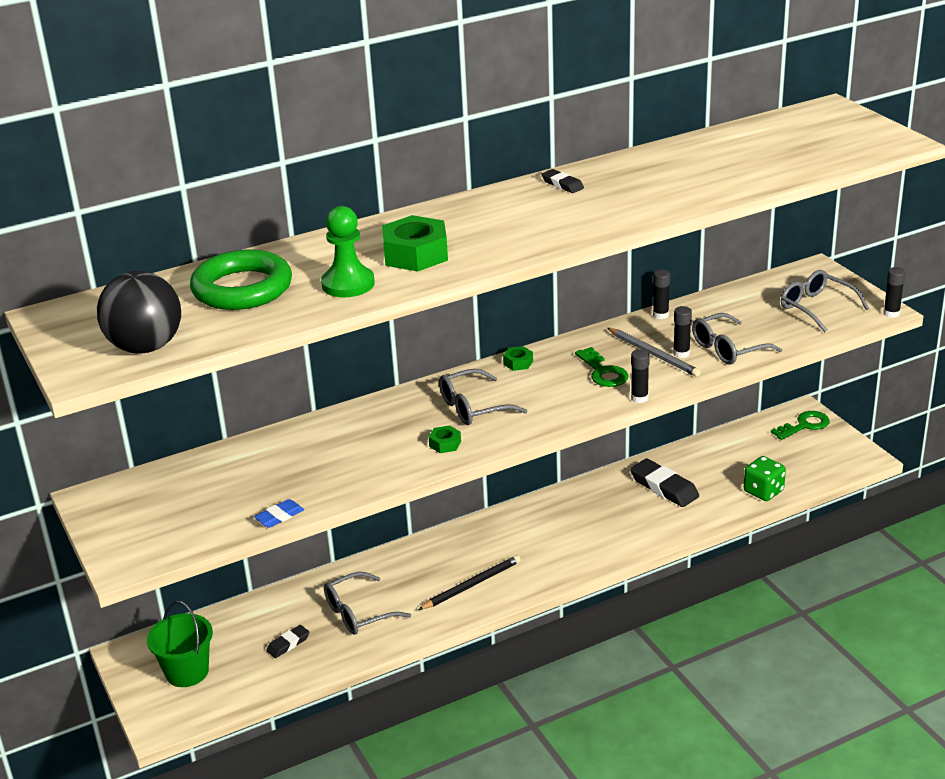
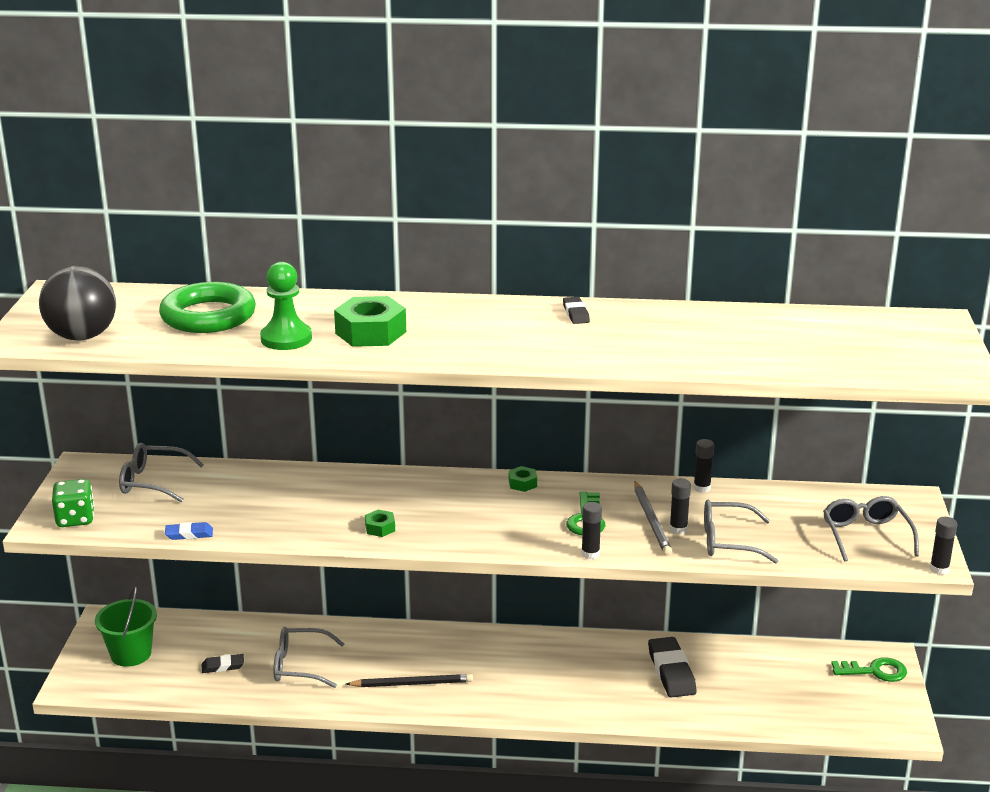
camera: 30 degrees right, 5 degrees down
(473, 407) = (439, 507): grey glasses -> grey glasses (152, 482)
(763, 491) = (764, 716): green dice -> green dice (75, 519)

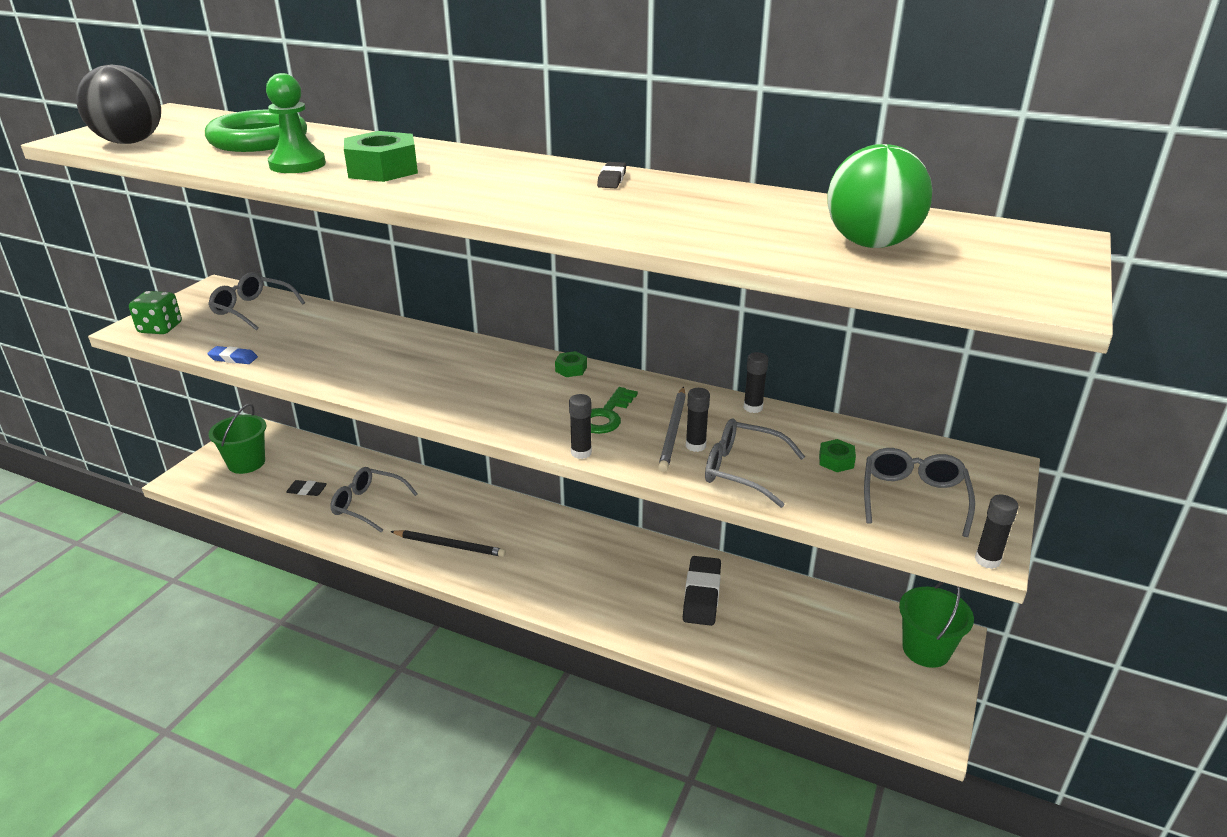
camera: 20 degrees right, 5 degrees up
(380, 528) = (400, 385): green nut -> green nut (836, 461)
(819, 346) = (871, 244): none -> green ball
(875, 671) = (926, 650): green key -> green bucket

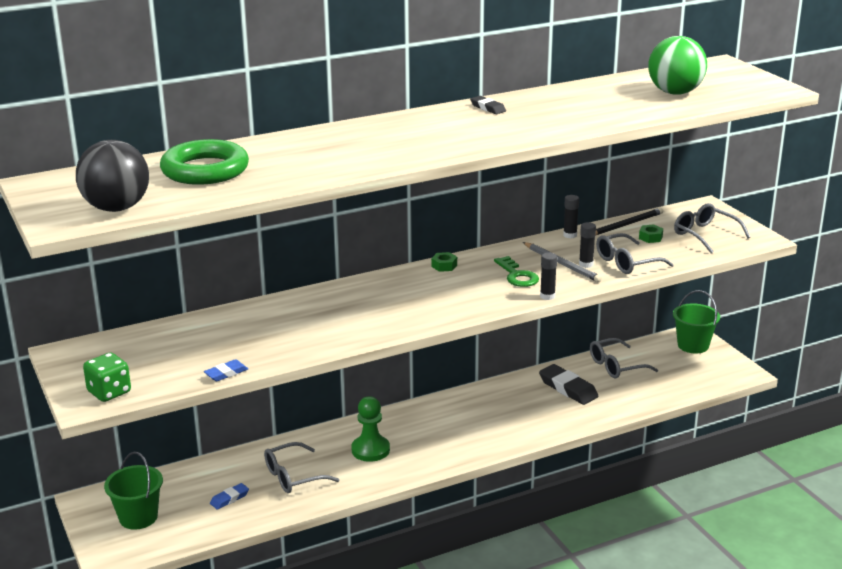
camera: 50 degrees left, 5 degrees down
(252, 309) = (144, 346): grey glasses -> grey glasses (616, 366)
(297, 164) = (296, 170): green pawn -> green pawn (370, 450)
(307, 490) = (229, 498): black eraser -> blue eraser
(382, 169) = (357, 152): green nut -> none
(450, 545) = (395, 458): black pencil -> black pencil (626, 225)
(987, 560) = (769, 242): black glue stick -> none

